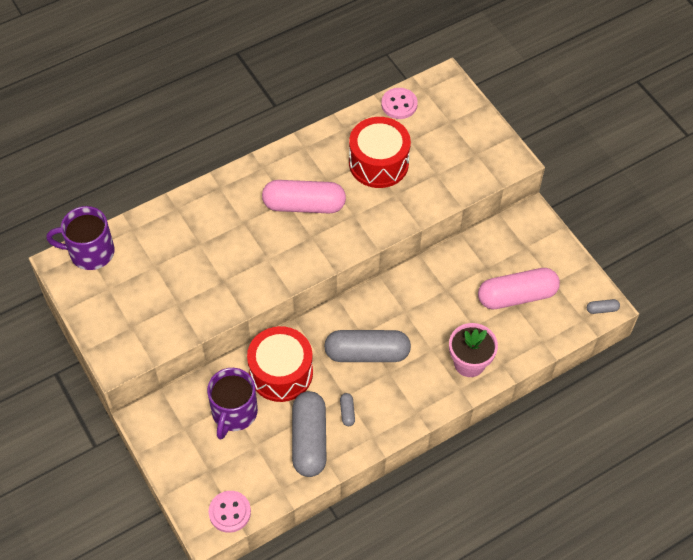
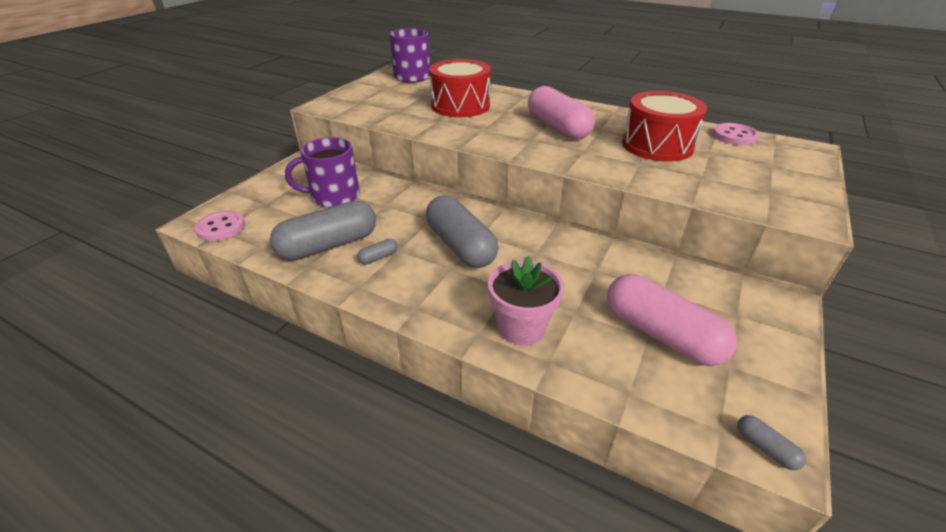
camera: 60 degrees right, 20 degrees down
(281, 373) = (394, 205): red drum -> red drum (460, 105)

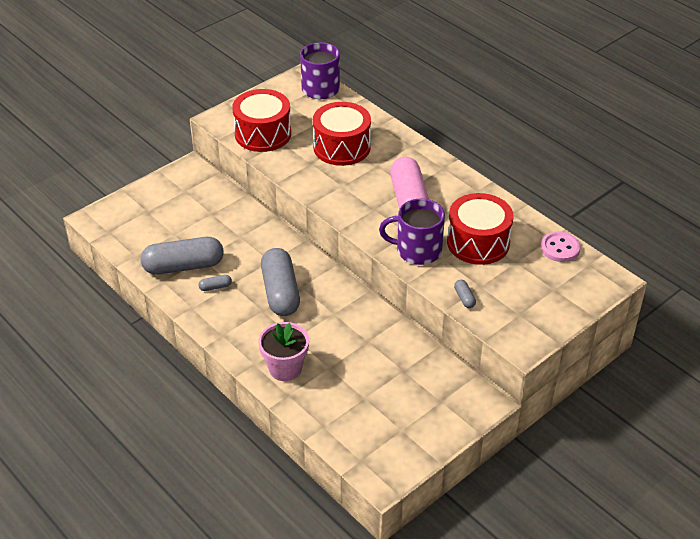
camera: 20 degrees right, 5 degrees up
(221, 228) = (110, 229): pink button -> none
(334, 196) = (204, 217): purple mug -> purple mug (417, 250)
(374, 108) = (263, 134): none -> red drum
(661, 334) = (375, 399): pink capsule -> none
(765, 448) = (378, 476): grey capsule -> grey capsule (464, 298)

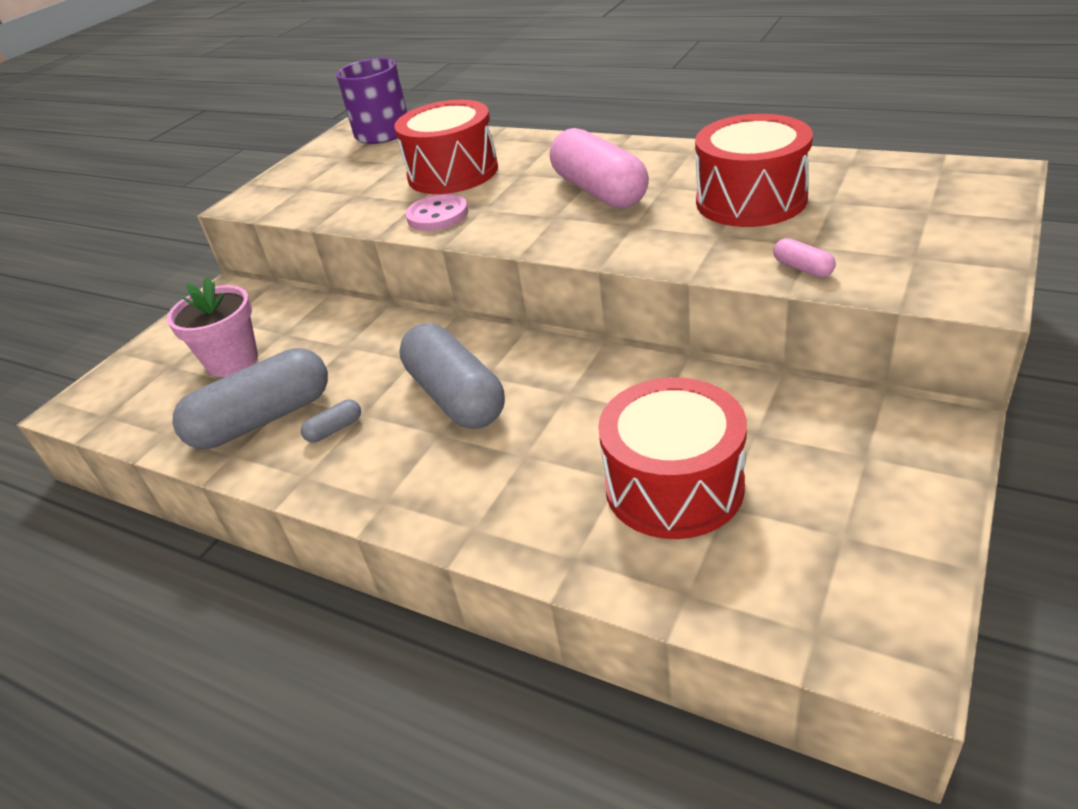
camera: 15 degrees left, 5 degrees down
(263, 134) = (322, 196): red drum -> red drum (674, 486)
(285, 368) = (538, 513): pink flower pot -> pink flower pot (232, 361)
(417, 250) = (666, 239): purple mug -> none
(464, 298) = (803, 268): grey capsule -> pink capsule
(560, 248) = (877, 167): pink button -> pink button (437, 215)

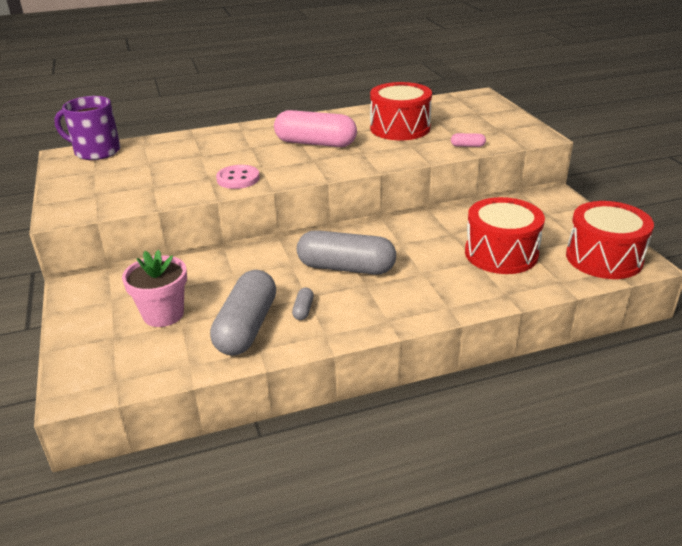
camera: 50 degrees left, 5 degrees down
(453, 173) = (203, 158): red drum -> red drum (604, 258)

